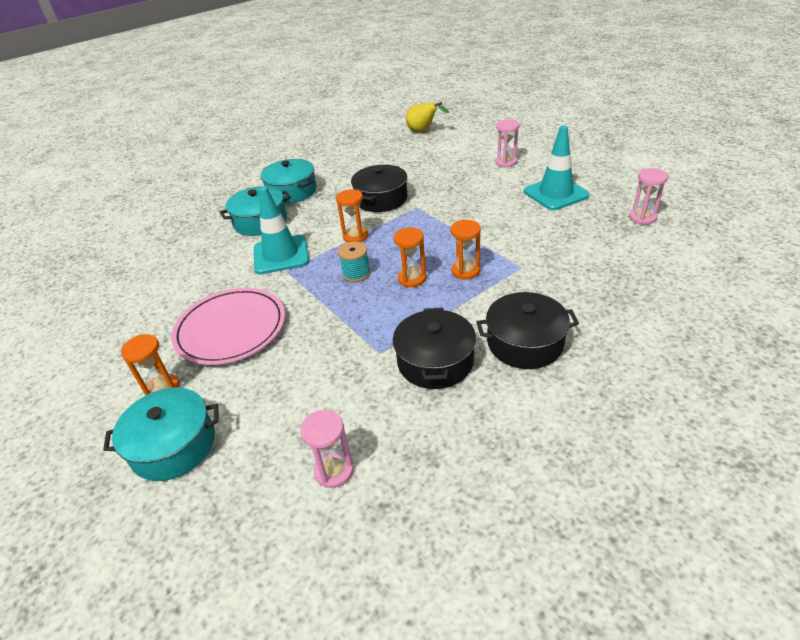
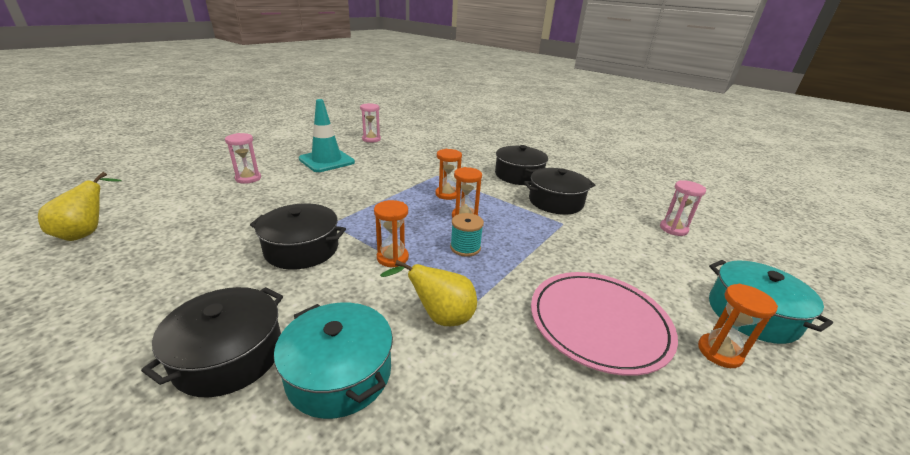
camera: 110 degrees left, 10 degrees down
(281, 255) = (440, 317): turquoise traffic cone -> yellow pear
(292, 191) = (229, 355): turquoise pot -> black pot

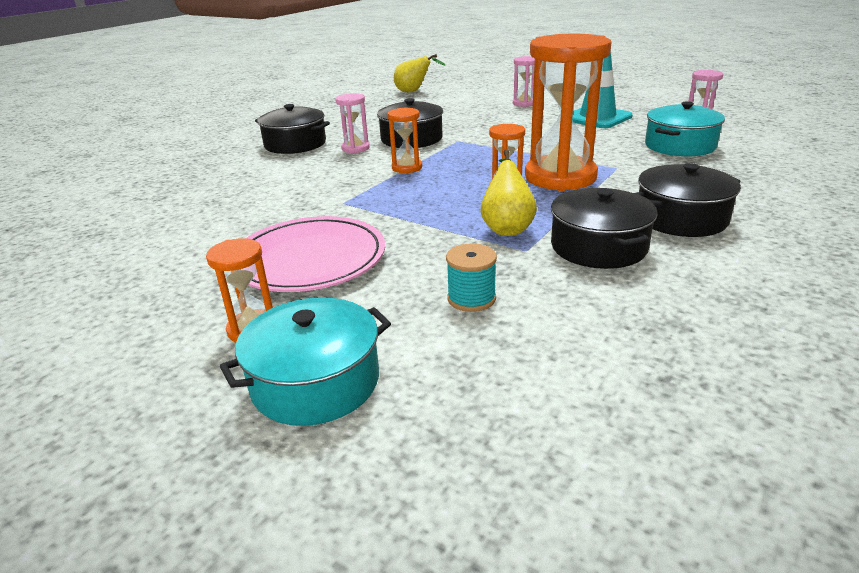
camera: 90 degrees right, 0 degrees up
(339, 373) = (274, 170): turquoise pot -> turquoise pot (679, 146)
(440, 317) = (324, 191): yellow pear -> yellow pear (507, 228)
(447, 194) = (560, 177): orange hourglass -> orange hourglass, size x2.15
(465, 247) = (435, 194): turquoise spool -> turquoise spool (471, 298)
(673, 229) = (570, 360): pink hourglass -> pink hourglass (355, 148)

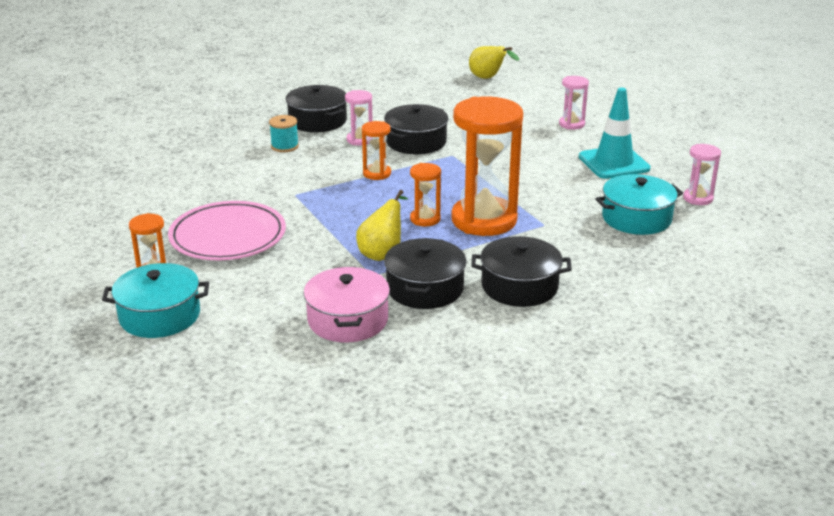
camera: 25 degrees right, 0 degrees up
(471, 298) = (295, 297): turquoise spool -> turquoise spool (284, 146)
(567, 304) = (348, 320): none -> pink pot

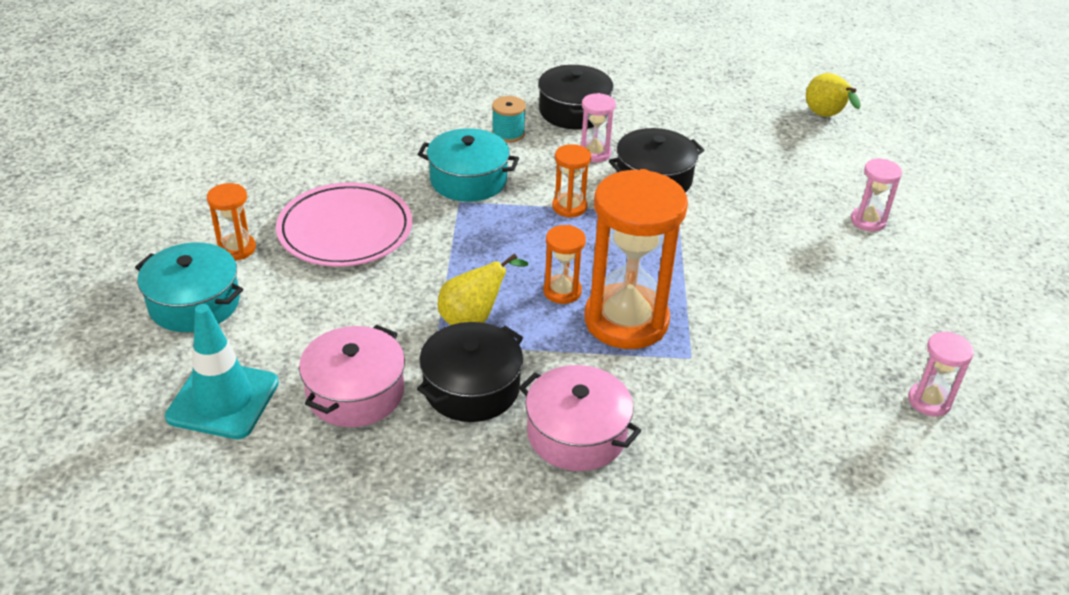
camera: 30 degrees right, 10 degrees up
(519, 286) = (577, 434): black pot -> pink pot
(613, 163) = (867, 300): turquoise traffic cone -> turquoise traffic cone (223, 400)
(636, 218) = (815, 397): turquoise pot -> turquoise pot (468, 180)

